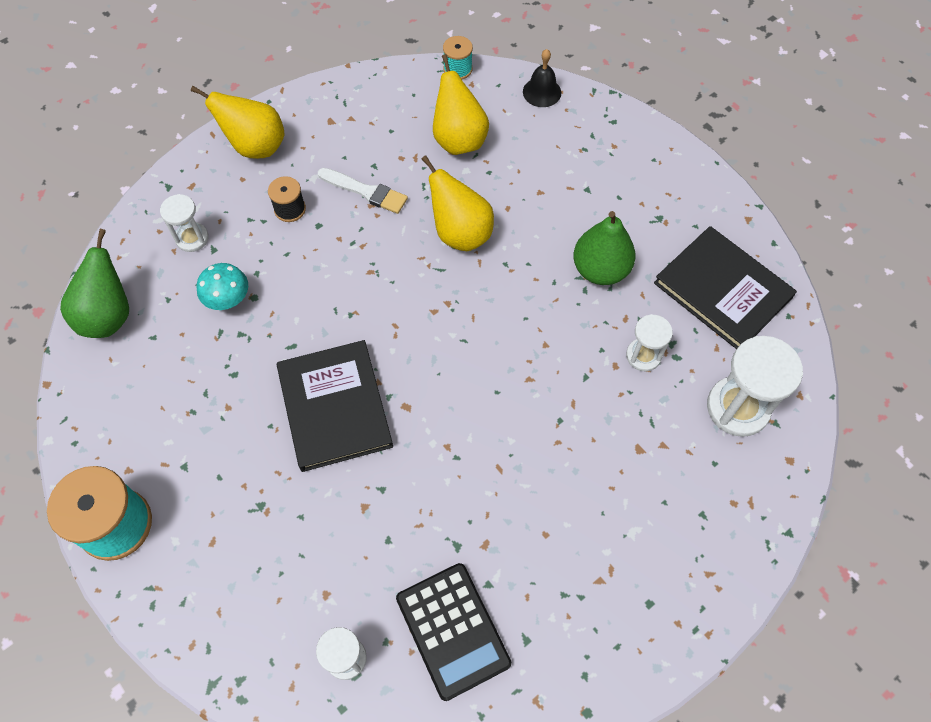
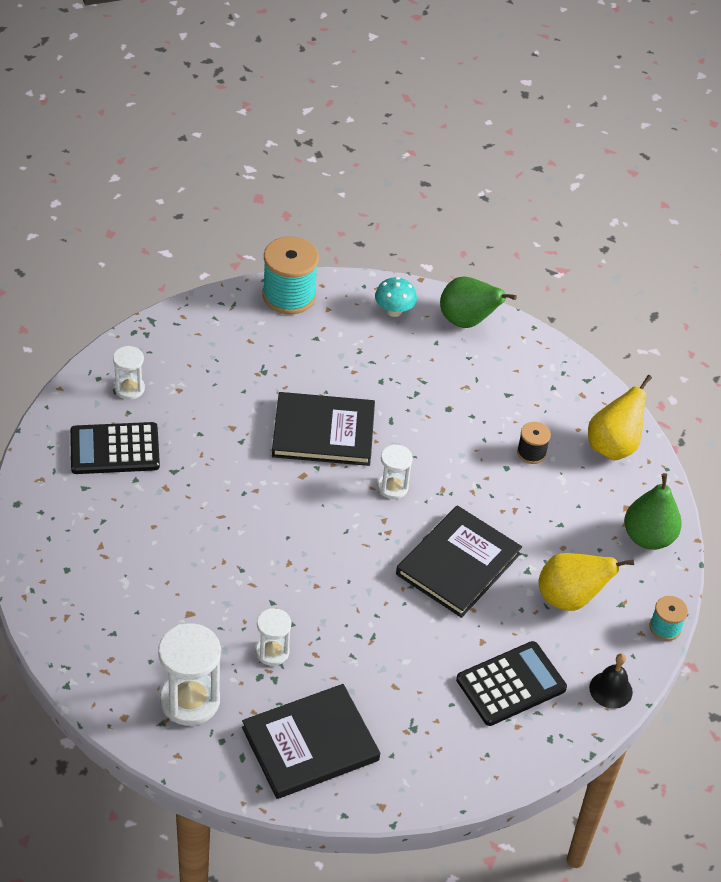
camera: 105 degrees right, 15 degrees down
(192, 238) = (524, 384): white hourglass -> white hourglass (392, 487)
(228, 299) = (452, 393): turquoise mushroom -> turquoise mushroom (394, 311)
(366, 191) = (531, 510): white brush -> none
(460, 233) = (458, 564): yellow pear -> black book
(574, 160) = (511, 684): none -> black calculator
(600, 270) = (374, 655): green pear -> green pear (648, 537)

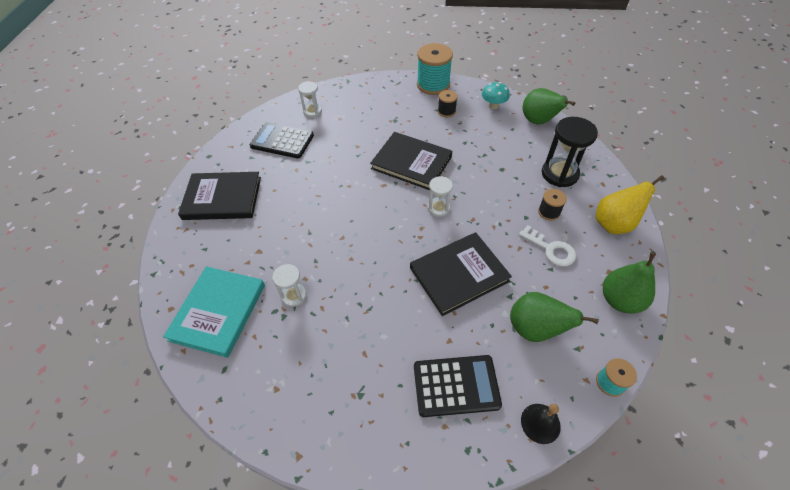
camera: 30 degrees right, 5 degrees up
(190, 700) = (218, 312): white hourglass -> turquoise book
(310, 744) = (276, 378): black book -> black book (222, 198)
(332, 337) = (446, 111): none -> black spool
(524, 395) = (559, 174): none -> black hourglass
(551, 500) = (551, 249): none -> white key
(569, 598) = (535, 329): yellow pear -> green pear

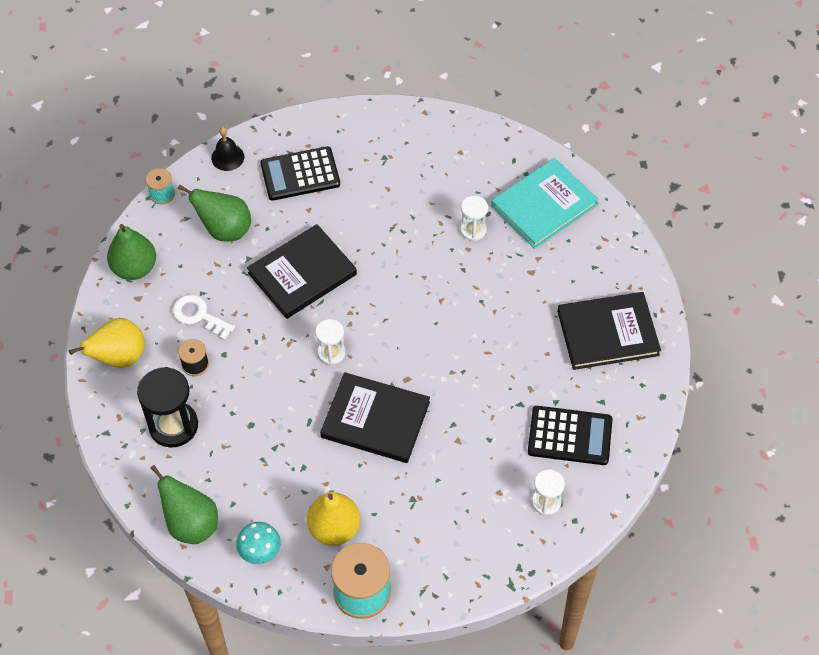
camera: 170 degrees right, 5 degrees up
(218, 312) = (544, 205): turquoise book -> turquoise book turned 45 degrees clockwise
(446, 111) = (334, 528): black spool -> yellow pear

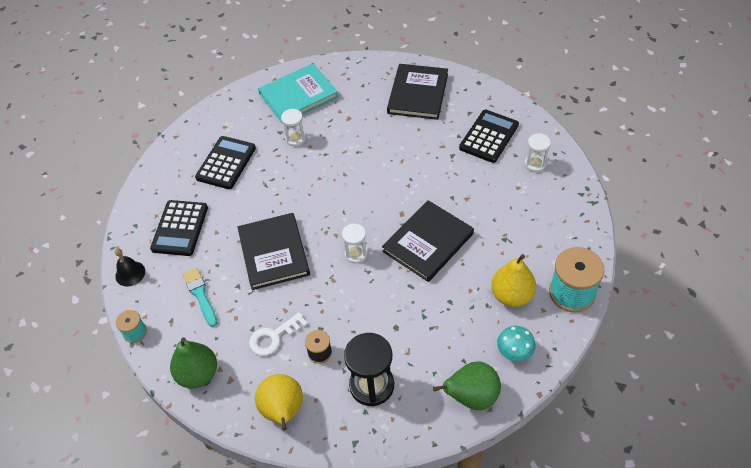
camera: 65 degrees left, 5 degrees down
(225, 230) = (200, 295): green pear -> turquoise brush
(407, 177) = (226, 163): none -> black calculator
(544, 205) = (298, 95): turquoise book -> turquoise book turned 75 degrees clockwise

